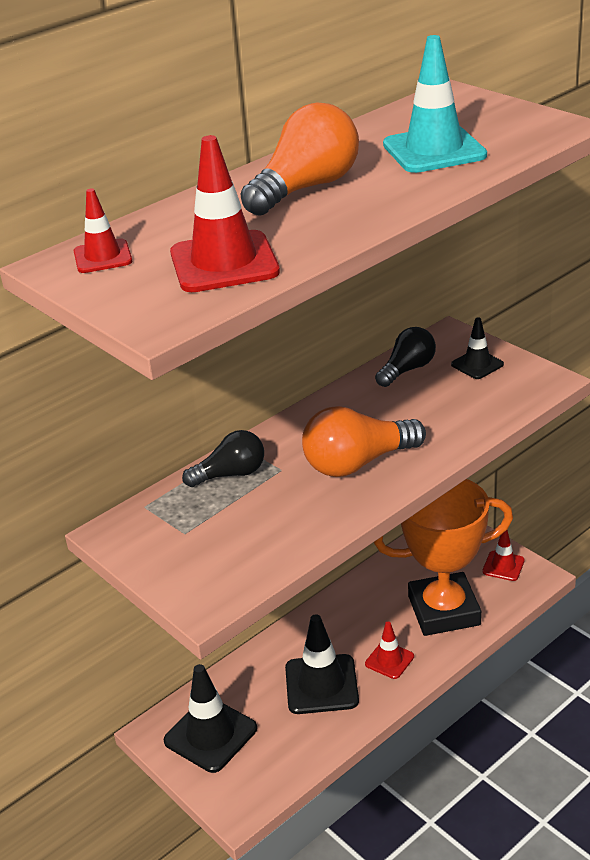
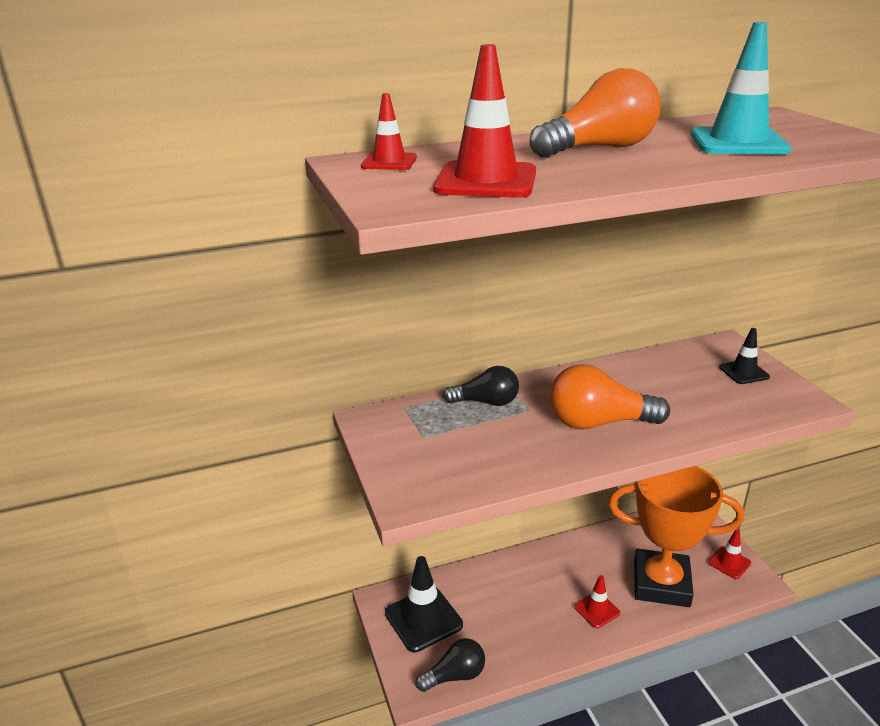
camera: 20 degrees right, 5 degrees down
(321, 684) = (530, 610): black traffic cone -> none
(407, 369) = (677, 361): black light bulb -> black light bulb (455, 675)

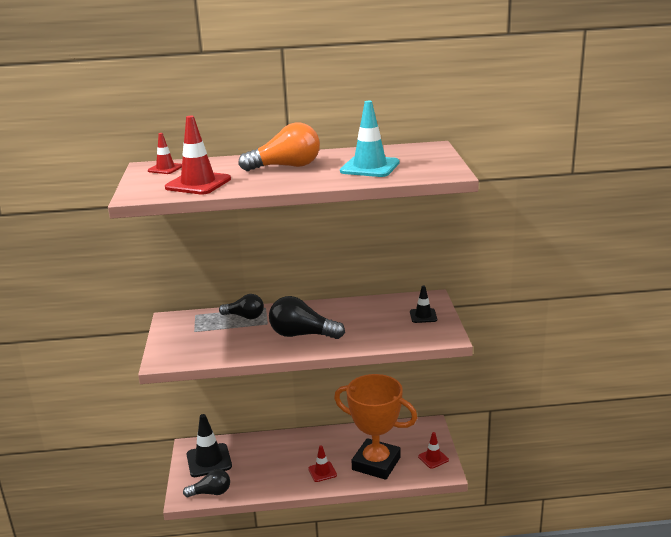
camera: 15 degrees right, 5 degrees down
(599, 423) = (302, 335): orange light bulb -> black light bulb

